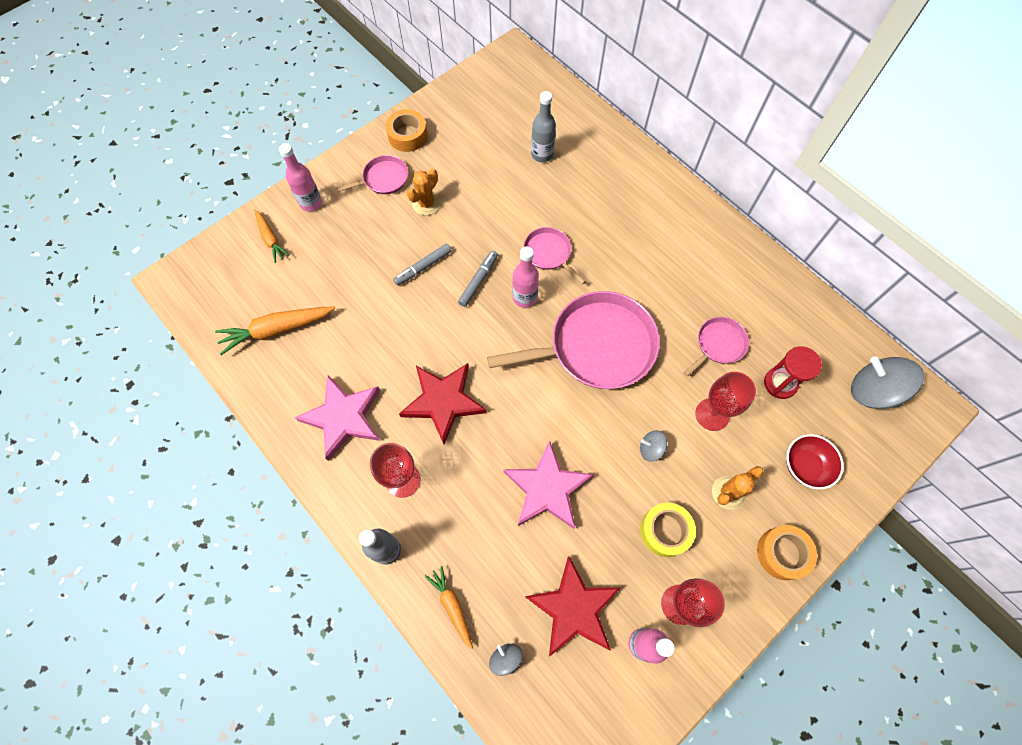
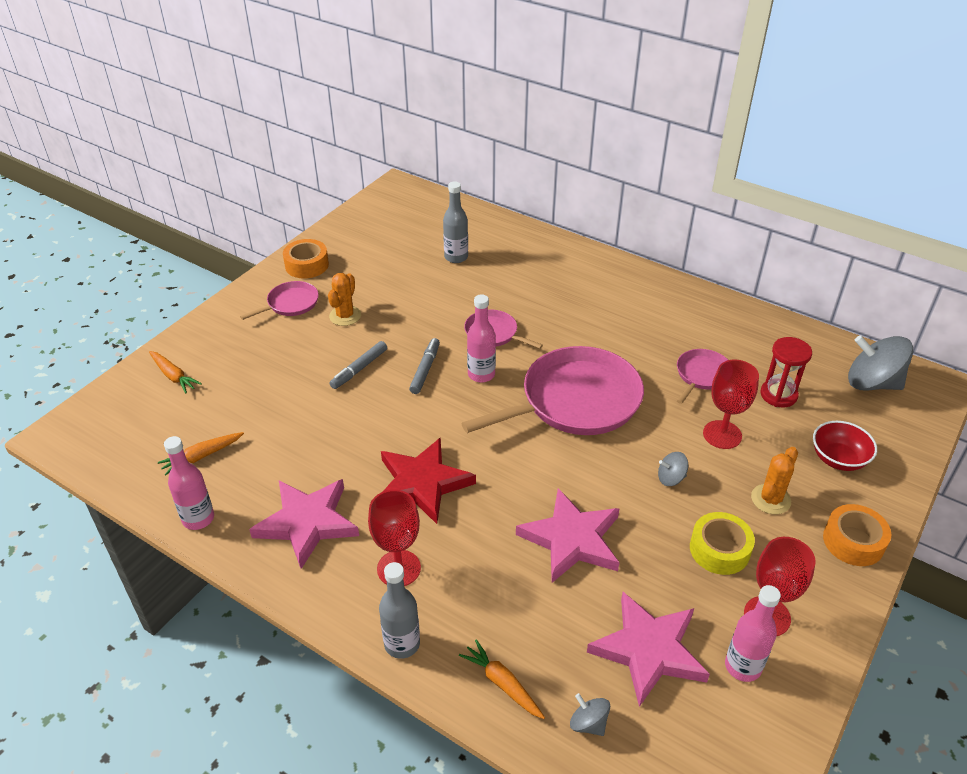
camera: 15 degrees left, 25 degrees down
(276, 330) = (202, 456): orange carrot -> orange carrot, size x0.61
(311, 203) = (213, 337): pink bottle -> pink bottle (198, 519)
(573, 609) = (649, 650): red star -> pink star

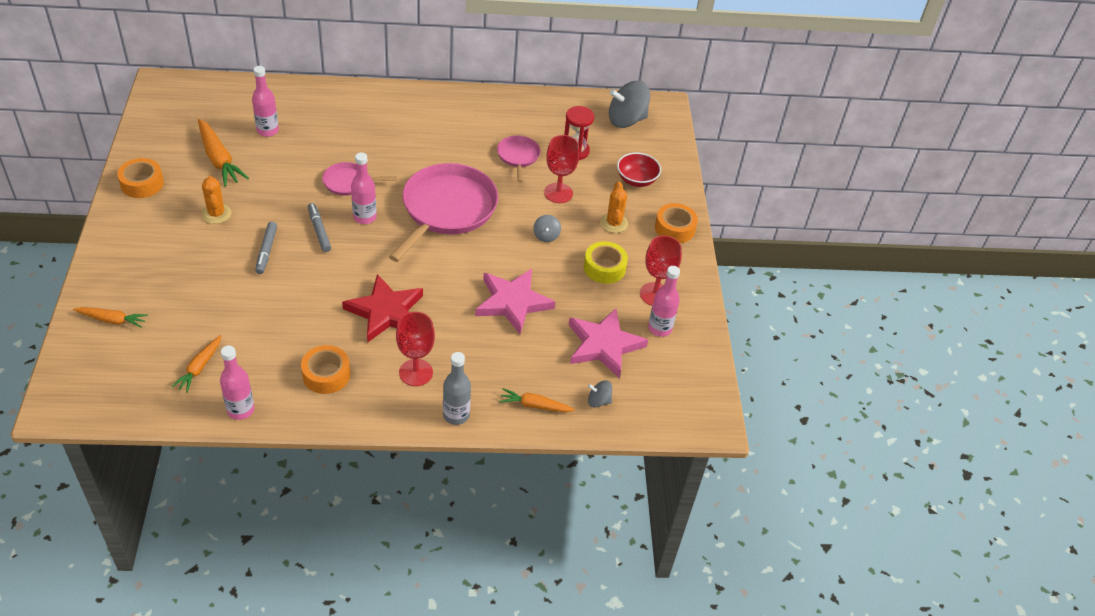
camera: 40 degrees left, 5 degrees up
(290, 304) = (159, 222): pink pan -> none
(307, 523) = (326, 375): pink star -> orange tape
(390, 267) = (219, 159): none -> orange carrot
(456, 257) = (267, 131): grey bottle -> pink bottle
(671, 478) = (546, 236): grey spinning top -> grey spinning top turned 45 degrees counterclockwise

